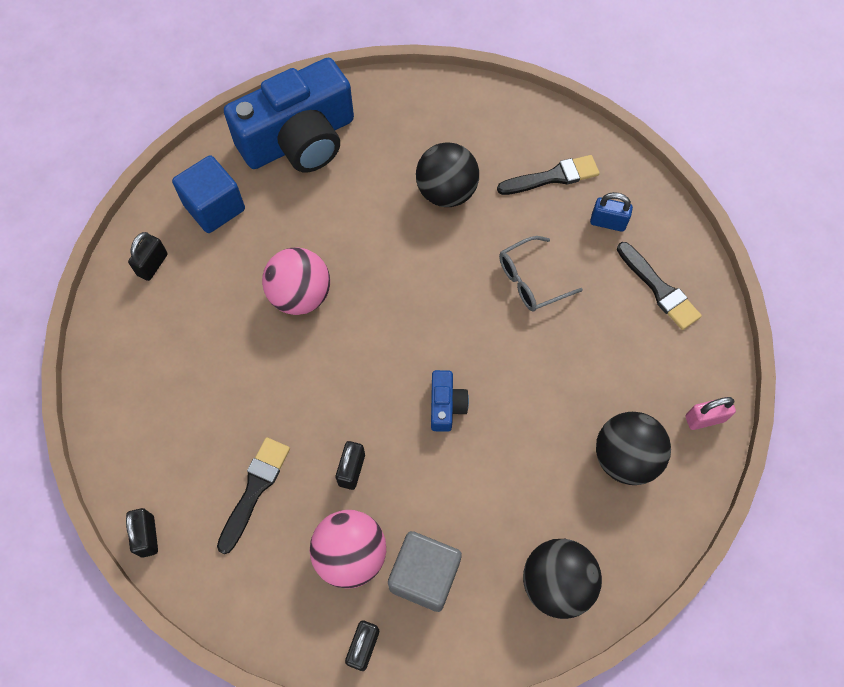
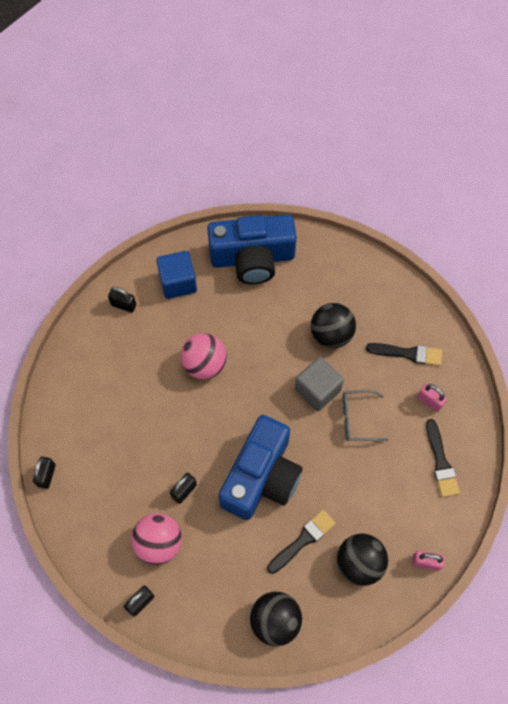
camera: 25 degrees right, 0 degrees up
(152, 265) = (123, 305): black padlock -> black padlock turned 60 degrees clockwise
(254, 489) = (121, 476): black brush -> black brush (303, 540)
(424, 575) = (197, 577): grey cube -> grey cube (317, 390)
(446, 405) = (261, 477): blue camera -> blue camera, size x2.43
(608, 222) = (429, 401): blue padlock -> pink padlock

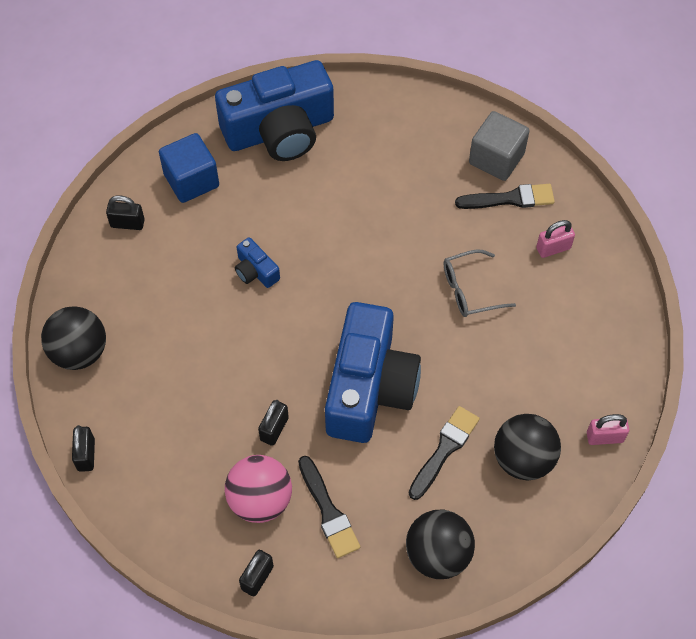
camera: 15 degrees left, 5 degrees down
(204, 364) = (256, 271): pink ball -> blue camera
(317, 390) = (409, 268): grey cube -> grey cube (496, 159)
(331, 334) = (407, 198): black ball -> black ball (79, 352)
(429, 401) = (553, 248): pink padlock -> pink padlock turned 45 degrees counterclockwise
(441, 462) = (588, 316): black brush -> black brush (328, 511)

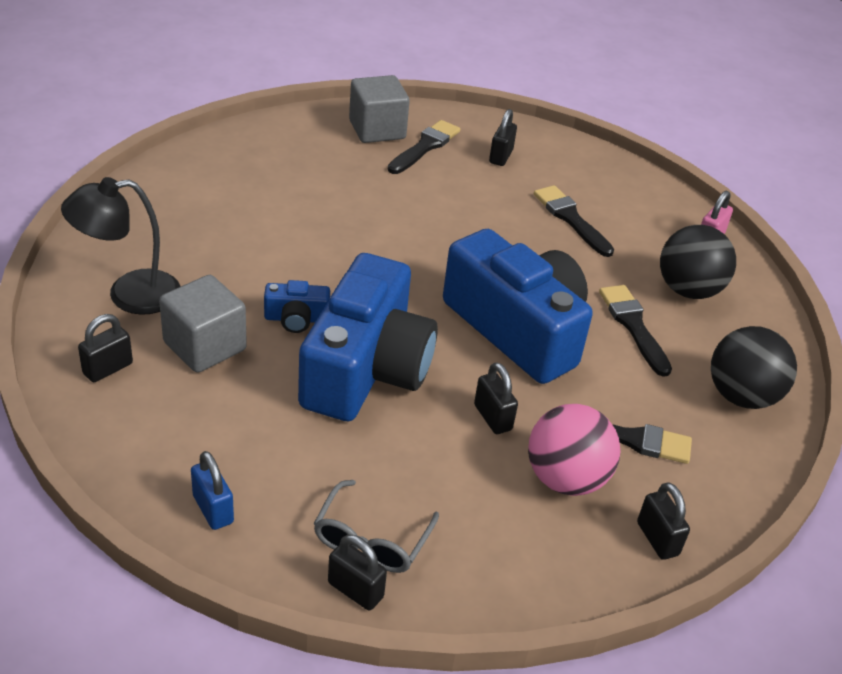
camera: 55 degrees left, 20 degrees down
(79, 352) = (213, 509): black ball -> blue padlock
(188, 249) = (205, 346): none -> grey cube
(191, 180) = (129, 294): blue cube -> black lamp
(280, 130) = (165, 210): blue camera -> blue camera (366, 368)
(469, 290) = (486, 217): grey glasses -> grey glasses (371, 540)
(526, 338) = (571, 219): none -> black brush
(553, 248) = (501, 157): pink padlock -> black padlock

